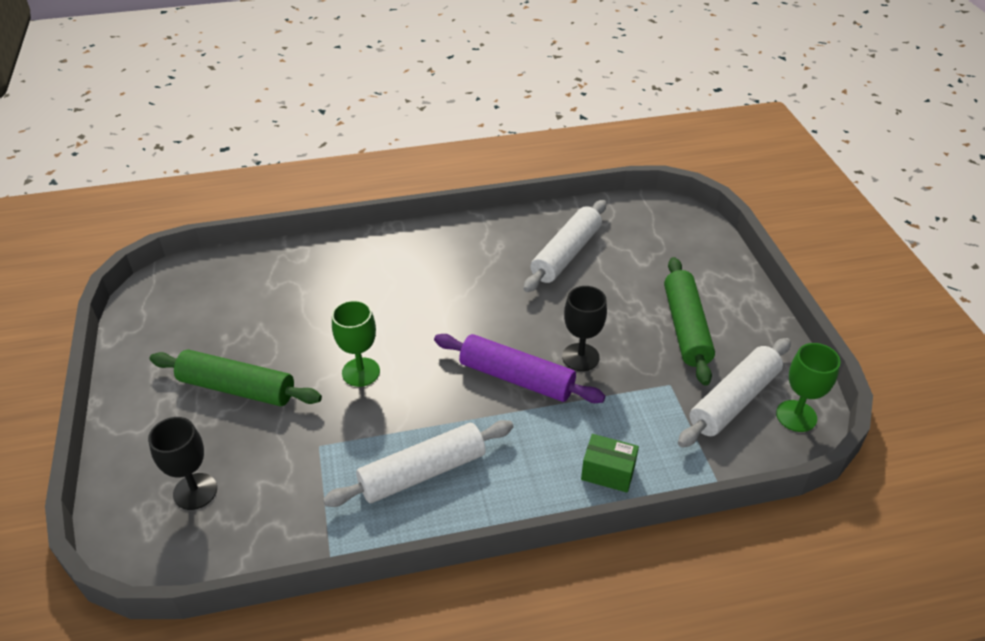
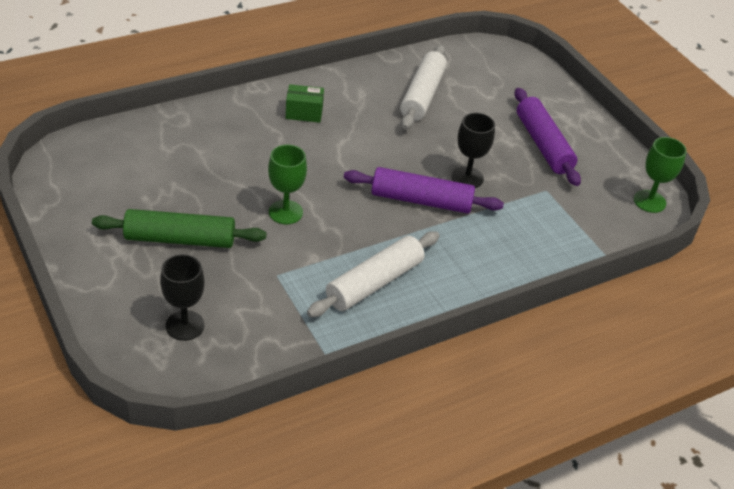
camera: 20 degrees left, 0 degrees up
(608, 473) = (522, 262): green box -> green box (304, 113)
(686, 328) = (543, 145): green rolling pin -> purple rolling pin
(733, 400) = (599, 196): white rolling pin -> none

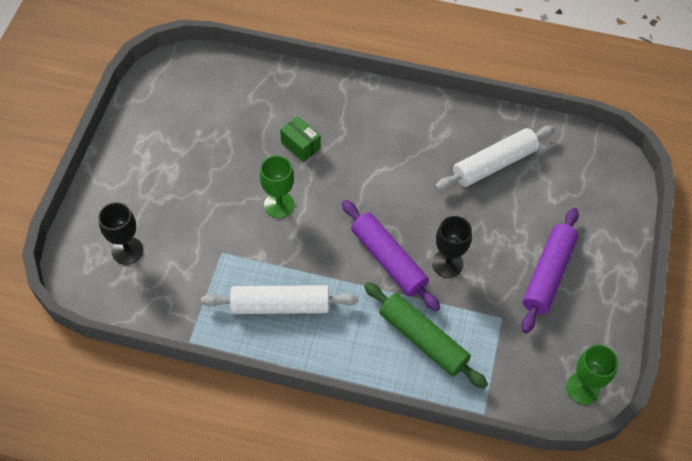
camera: 45 degrees right, 15 degrees up
(180, 239) = (188, 181): green rolling pin -> green rolling pin (423, 339)
(304, 113) = (380, 125): green box -> green box (300, 145)

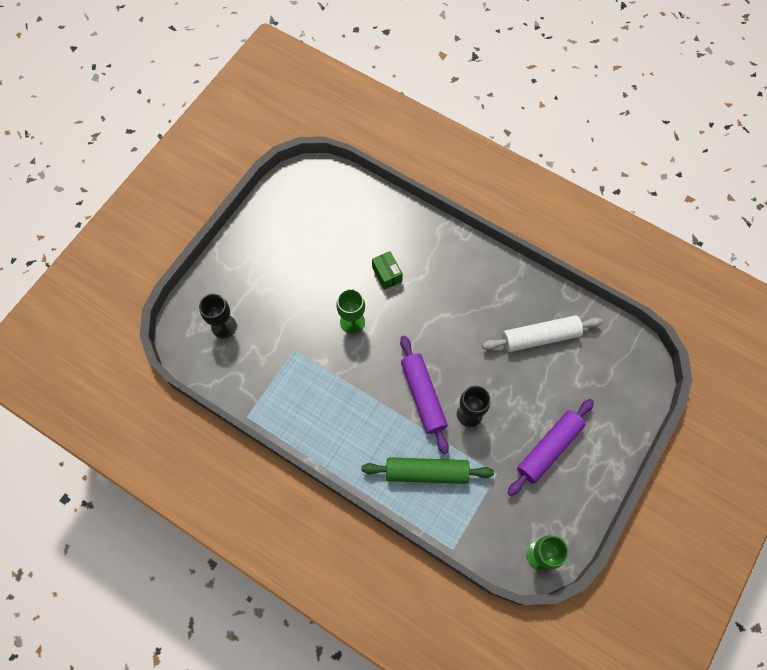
camera: 20 degrees right, 10 degrees up
(280, 305) = (325, 408): white rolling pin -> none
(423, 339) = (426, 472): green rolling pin -> green rolling pin turned 60 degrees counterclockwise

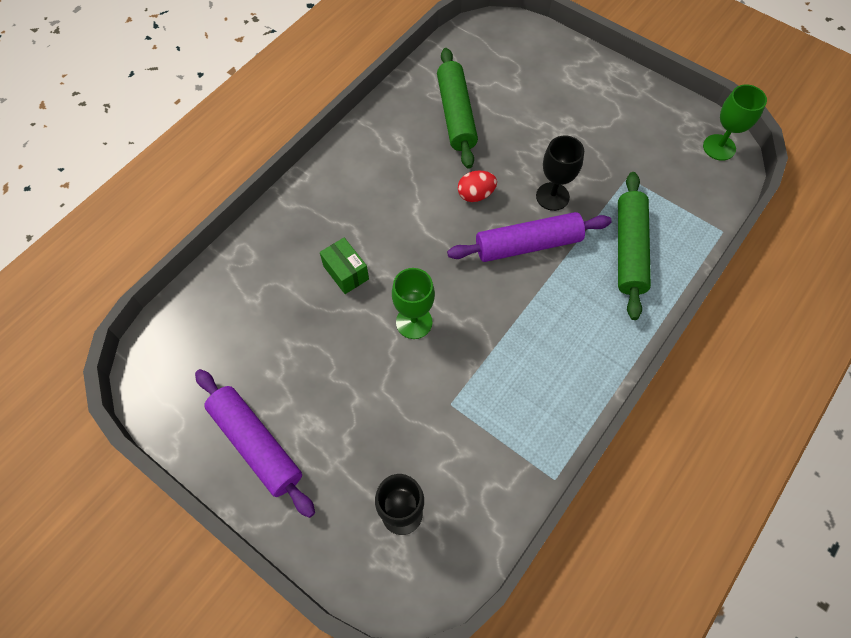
camera: 85 degrees left, 5 degrees down
(387, 274) = (346, 272): green box -> green box turned 75 degrees clockwise
(463, 356) = (475, 195): none -> red egg
(540, 337) = (456, 115): white rolling pin -> green rolling pin
(549, 448) = (595, 124): purple rolling pin -> purple rolling pin (256, 444)

